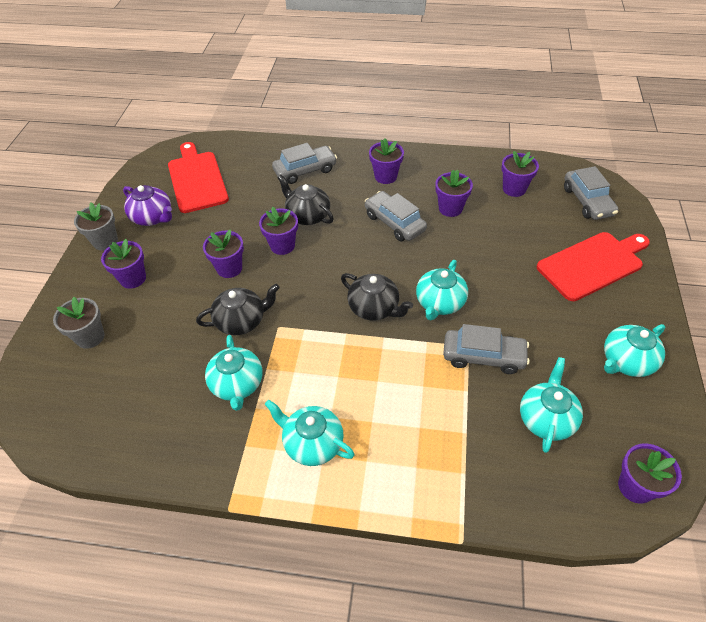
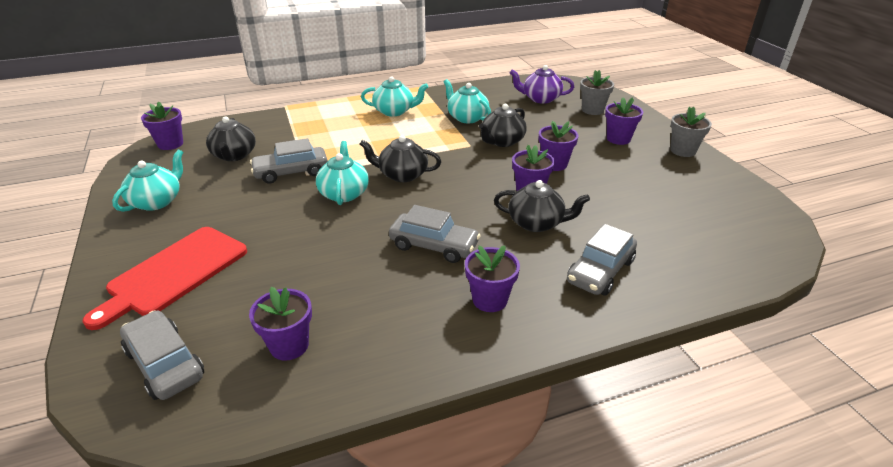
camera: 150 degrees right, 15 degrees down
(153, 217) = (679, 176): purple teapot -> purple teapot (540, 99)
(197, 179) = (702, 219): red cutting board -> none
(450, 208) = (374, 284): purple flower pot -> none
(546, 418) = (234, 155): turquoise teapot -> black teapot

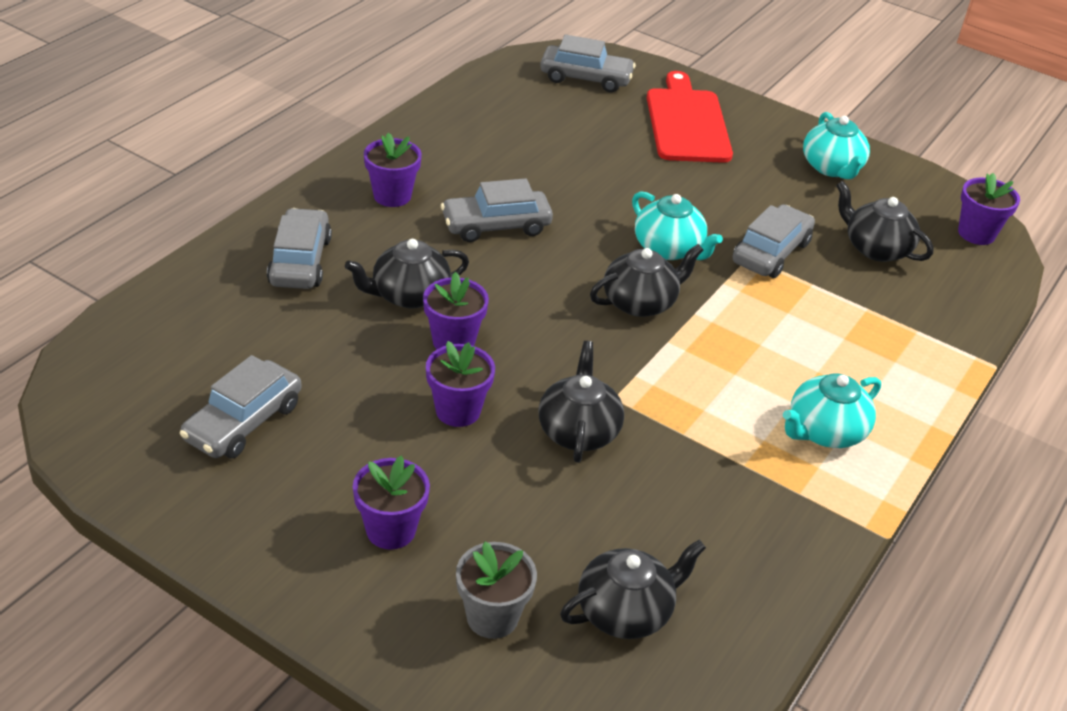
camera: 140 degrees right, 5 degrees up
(289, 345) = (517, 113): purple flower pot -> none
(467, 118) = (694, 470): turquoise teapot -> none
(540, 99) = (625, 611): purple teapot -> black teapot
(677, 194) = (243, 422): none -> grey car
(683, 151) = (259, 545): grey flower pot -> none

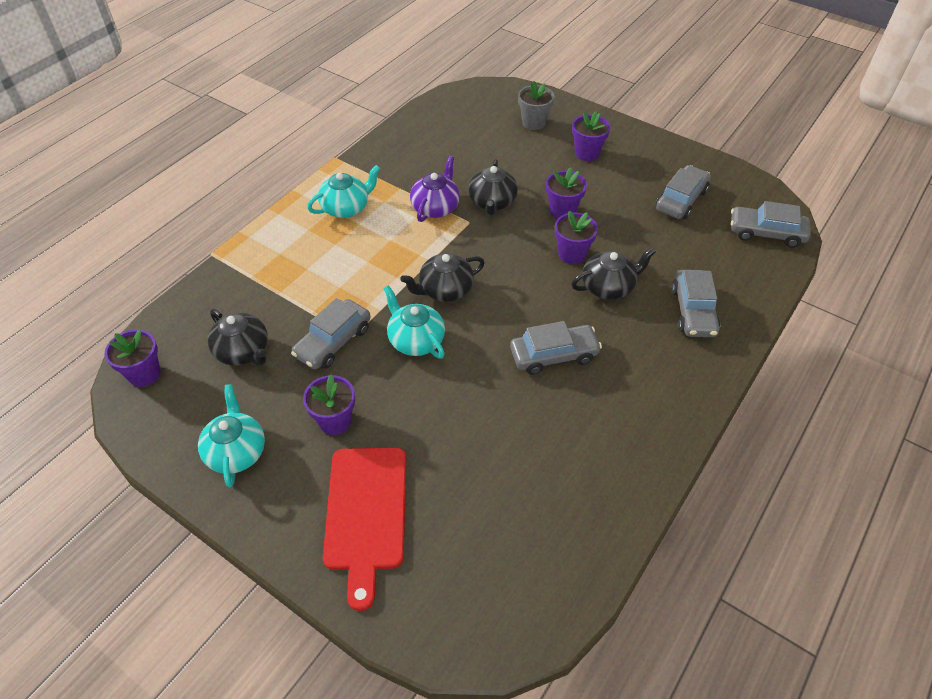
camera: 175 degrees left, 10 degrees up
(392, 196) = (644, 383): purple flower pot -> purple flower pot (335, 421)
(585, 78) = (470, 591): grey car -> grey car (766, 233)
(625, 611) = (473, 126): black teapot -> none
(674, 426) = (436, 207): none -> purple teapot

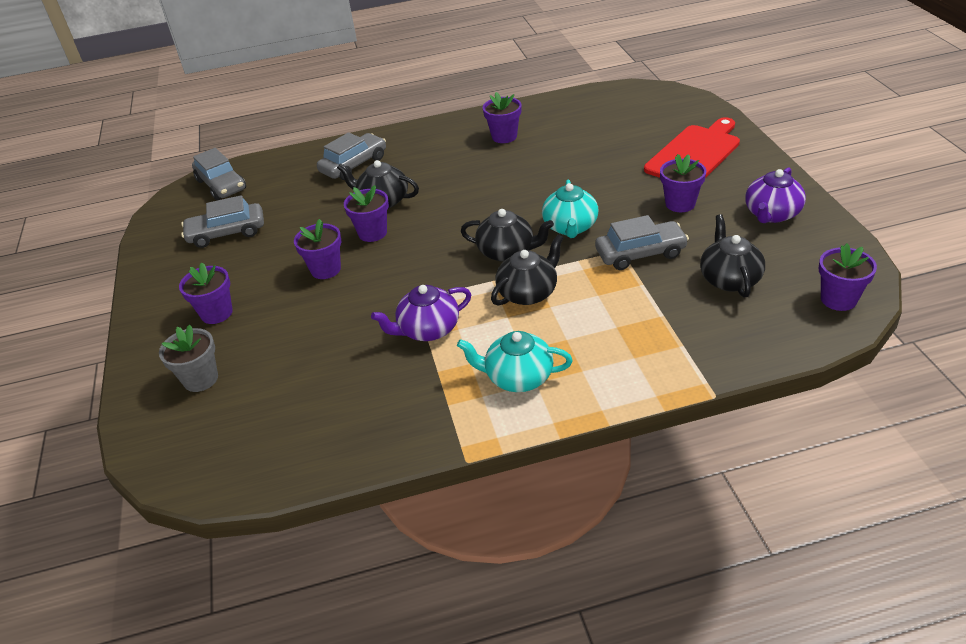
camera: 135 degrees left, 10 degrees down
(236, 451) = (772, 214): turquoise teapot -> purple teapot
(492, 202) = (371, 307): black teapot -> black teapot (528, 293)
(554, 355) = (481, 179): grey car -> none
(601, 430) = (504, 136): none -> purple flower pot

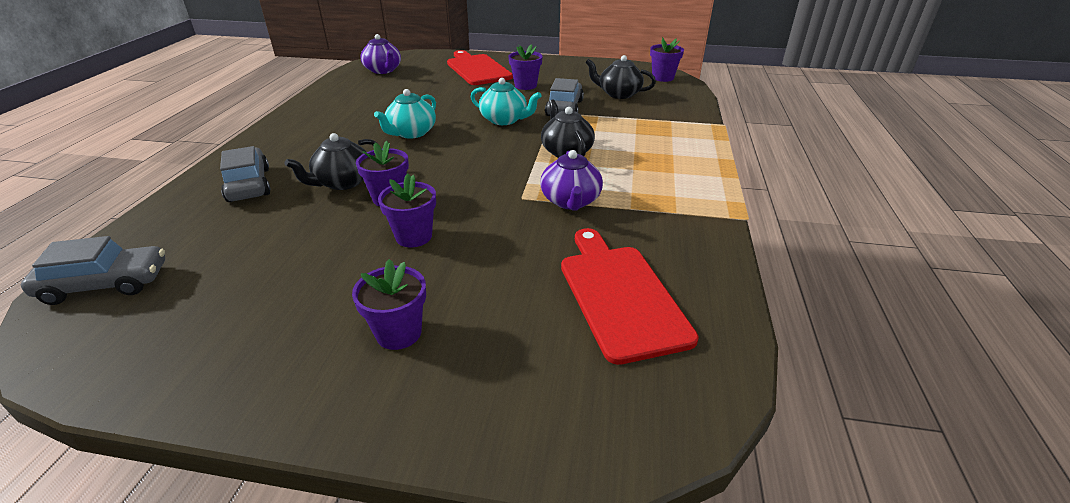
camera: 70 degrees left, 5 degrees down
(201, 379) = (520, 367): grey flower pot -> none
(227, 233) = (232, 297): grey car -> none
(297, 403) = (620, 295): none -> red cutting board
(504, 136) = (342, 112): purple flower pot -> none
(507, 252) = (504, 147): black teapot -> none
(518, 377) = (663, 178): turquoise teapot -> turquoise teapot (411, 133)
(772, 214) = (569, 70): purple teapot -> purple teapot (383, 70)

